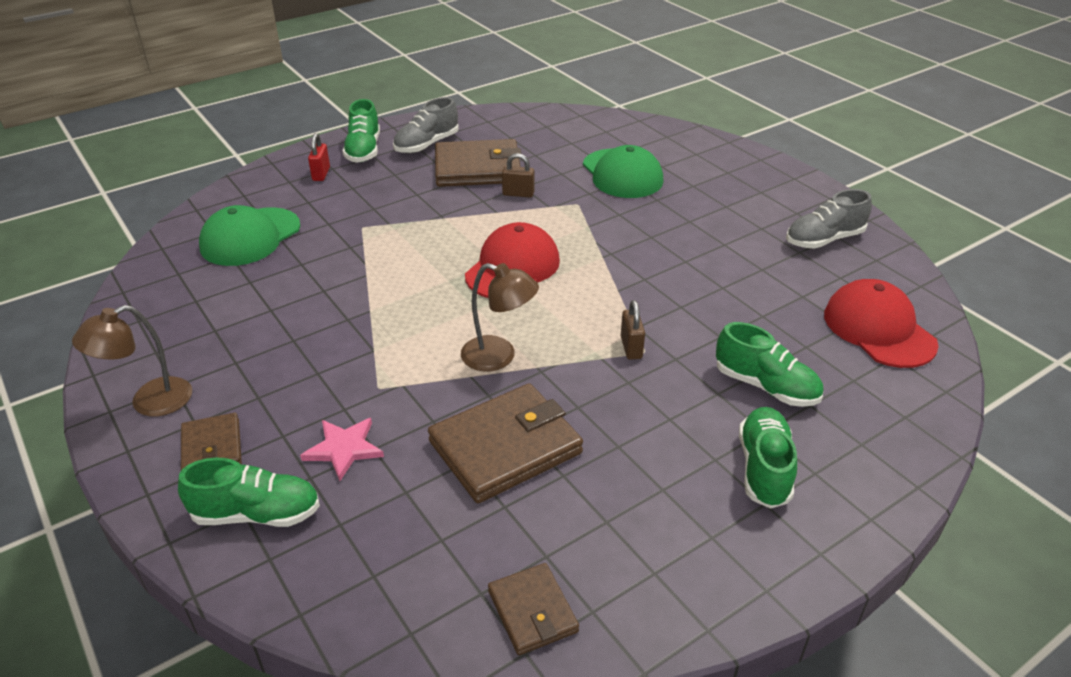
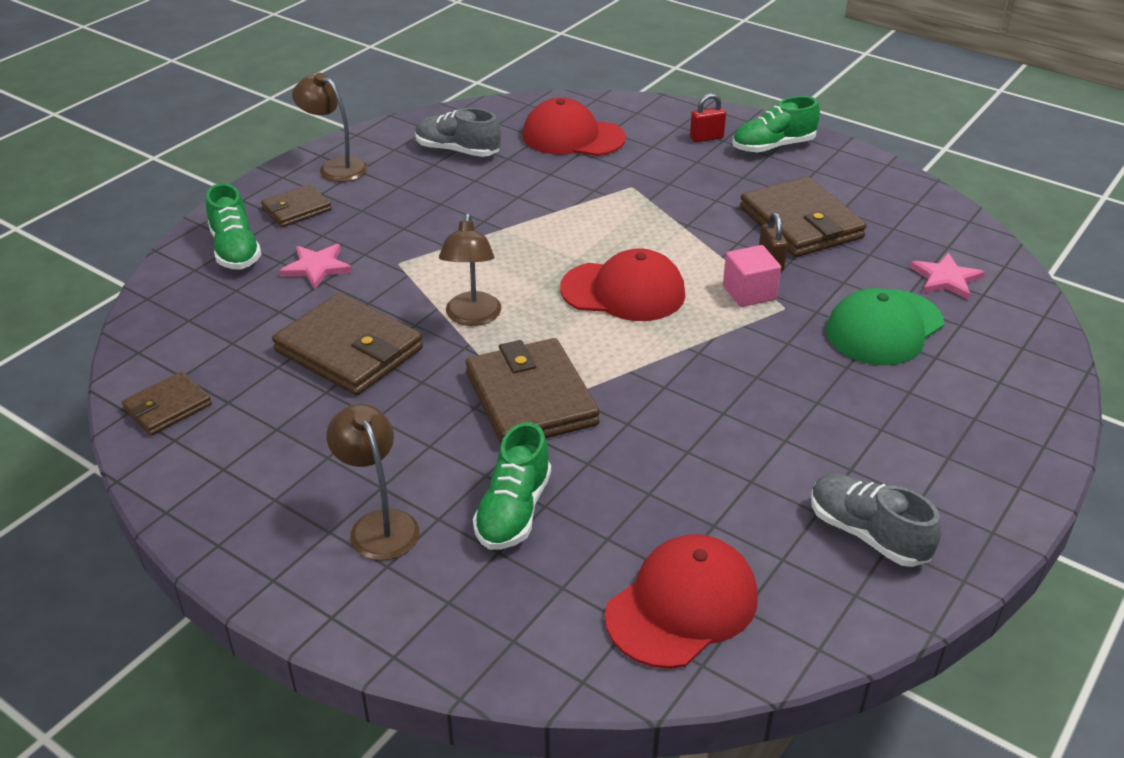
camera: 70 degrees right, 0 degrees up
(250, 237) = (573, 137): green cap -> red cap
(426, 145) = (821, 179): grey shoe -> grey shoe (457, 151)
(550, 213) = (749, 292): none -> pink cube
(582, 137) = (946, 279): none -> pink star
(631, 347) = (531, 399): brown padlock -> brown wallet
(764, 468) = (379, 524): green shoe -> brown lamp

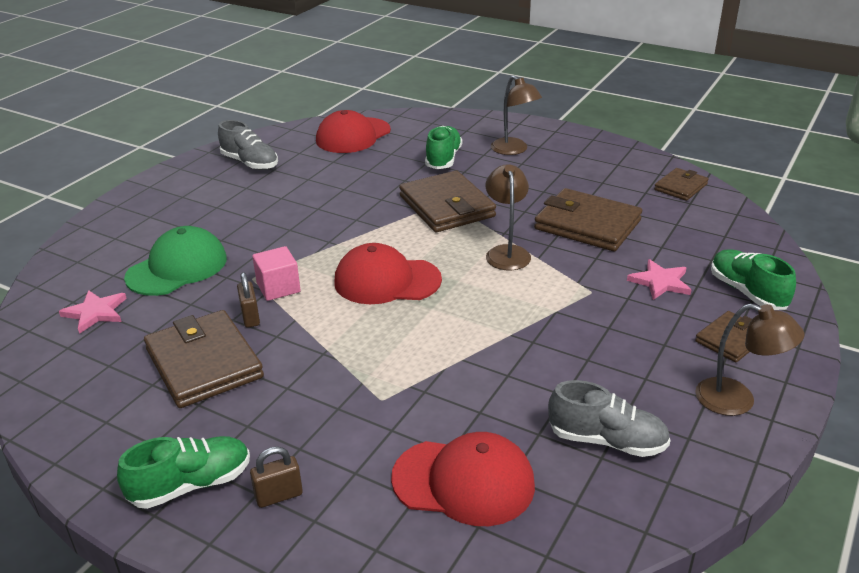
camera: 175 degrees right, 5 degrees down
(706, 138) = (279, 496): red padlock -> brown padlock

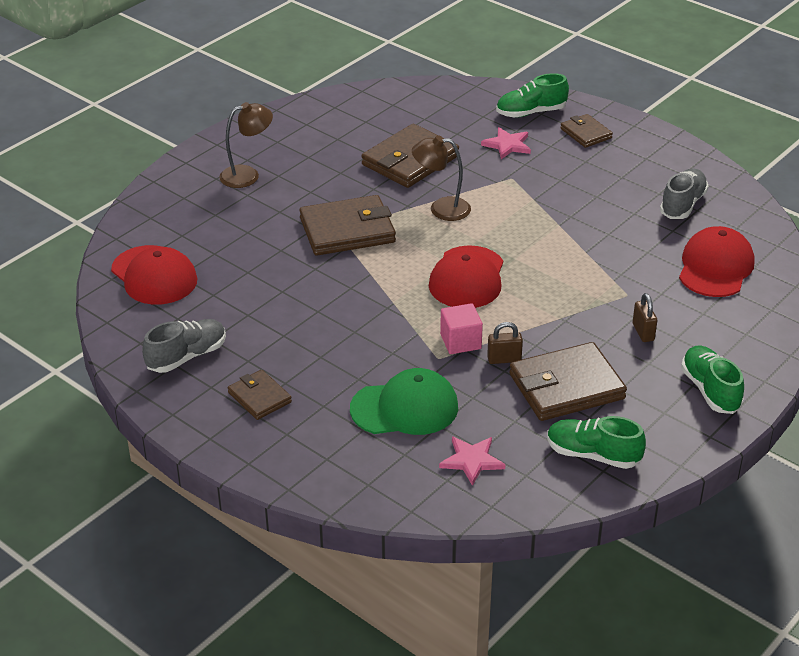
camera: 80 degrees left, 5 degrees up
(177, 268) = (405, 408): green cap -> green cap turned 120 degrees clockwise
(279, 496) = (723, 348): brown padlock -> brown padlock (643, 332)
(443, 159) = (246, 220): green shoe -> green shoe (593, 455)
(680, 187) = (364, 102): brown wallet -> brown wallet (259, 397)
(737, 401) = (650, 147): brown lamp -> none

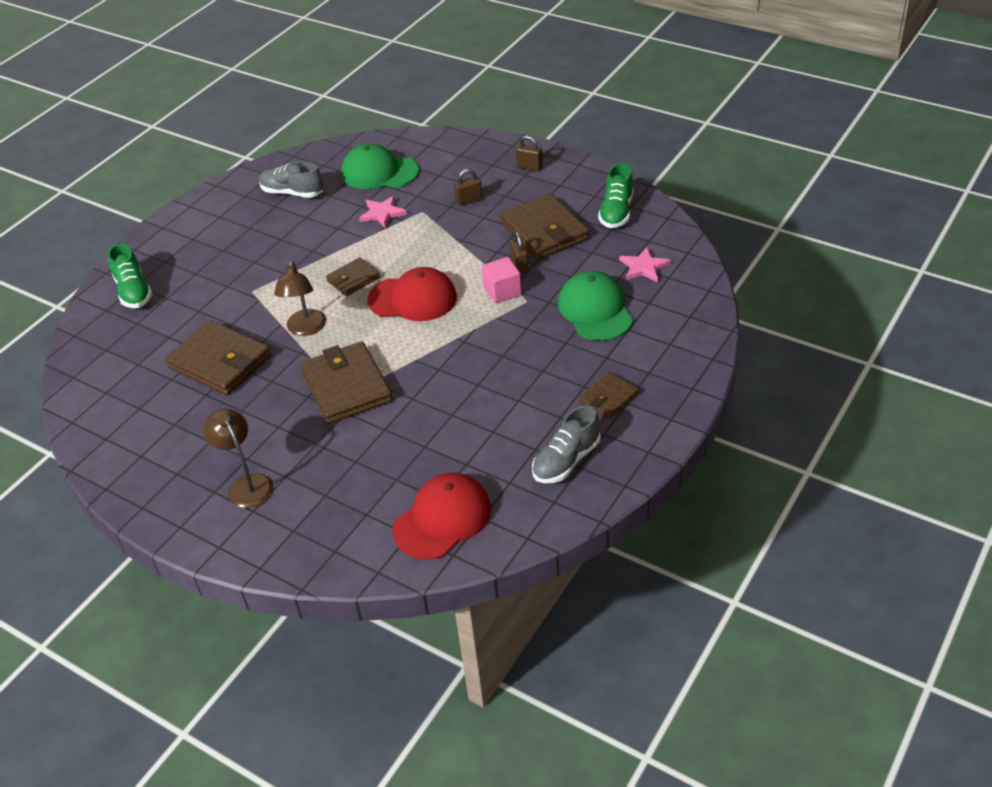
camera: 95 degrees left, 5 degrees up
(187, 356) = (566, 460): grey shoe -> grey shoe turned 90 degrees counterclockwise
(507, 145) = (193, 300): pink star -> pink star (382, 213)
(586, 133) = (175, 254): brown wallet -> brown wallet (353, 279)
(710, 390) = (529, 167): green shoe -> brown padlock
(715, 267) = (379, 172): red cap -> green cap

